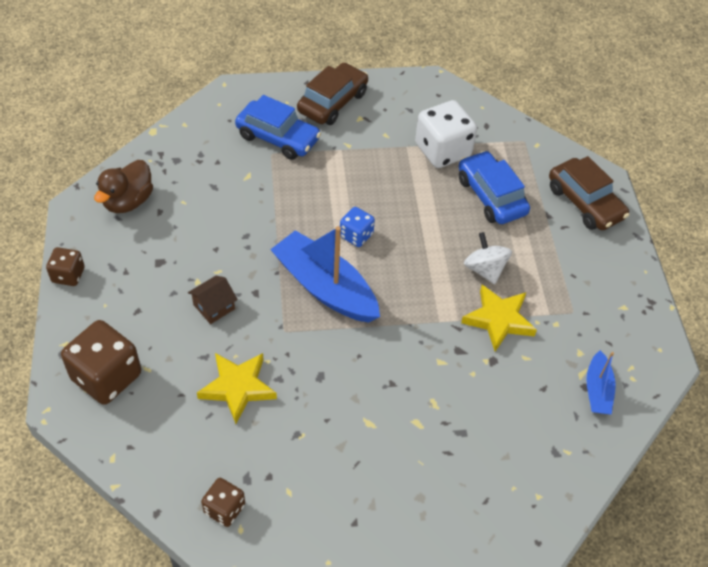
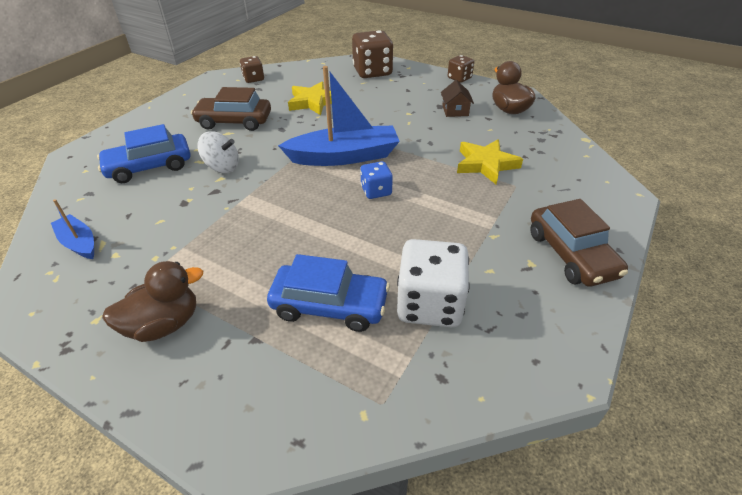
camera: 130 degrees right, 10 degrees down
(214, 307) = (381, 112): brown house -> brown house (455, 111)
(278, 138) = (535, 196): blue car -> blue car (149, 167)
(485, 269) = (257, 246): white spinning top -> white spinning top (222, 167)
(498, 320) = (206, 225): yellow star -> yellow star (486, 164)
(585, 202) = (229, 393): brown car -> brown car (234, 121)
(587, 267) = (164, 324): none -> brown duck

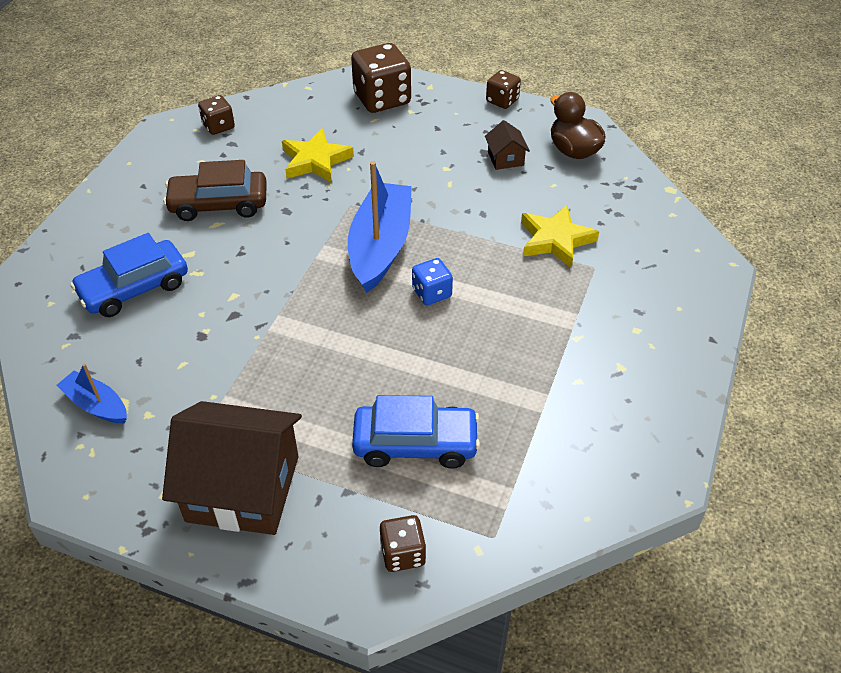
camera: 10 degrees left, 5 degrees up
(164, 324) = (243, 488): brown duck -> brown house
(222, 167) = (230, 279): white spinning top -> none
(287, 407) = (403, 553): none -> brown dice
(344, 156) = (380, 246): blue boat -> blue boat turned 60 degrees counterclockwise
(430, 304) = (521, 429): white dice -> none
(571, 254) = (662, 351): brown car -> none

